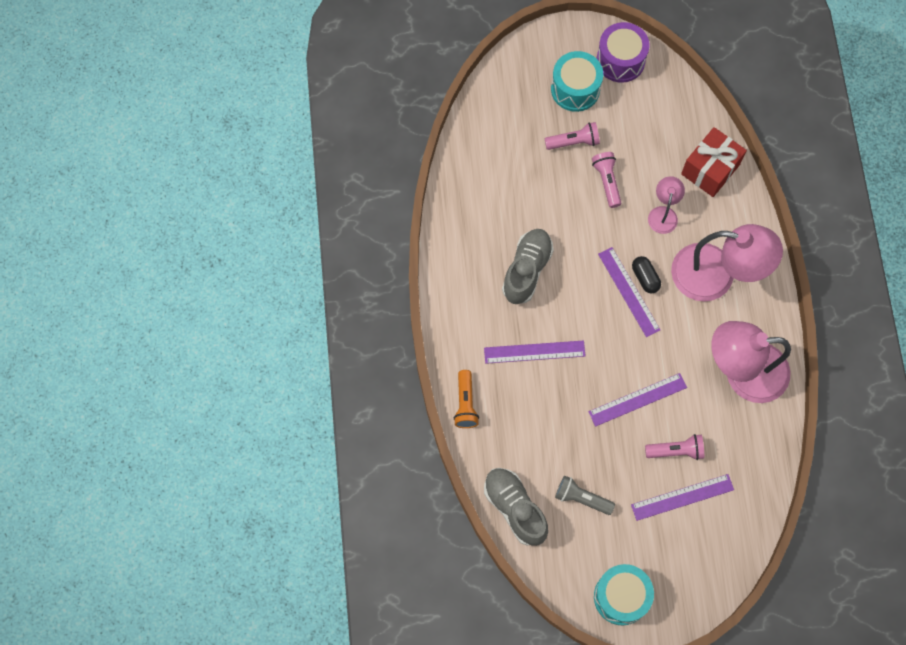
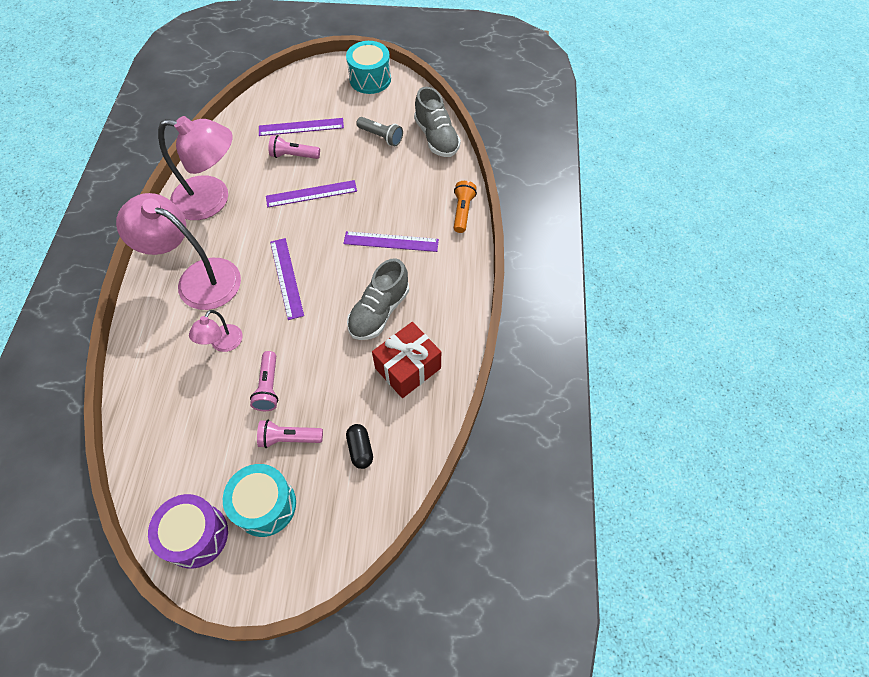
camera: 170 degrees left, 10 degrees down
(645, 278) = (266, 287): black capsule -> black capsule (360, 449)
(710, 169) = (154, 382): red gift -> red gift (408, 368)

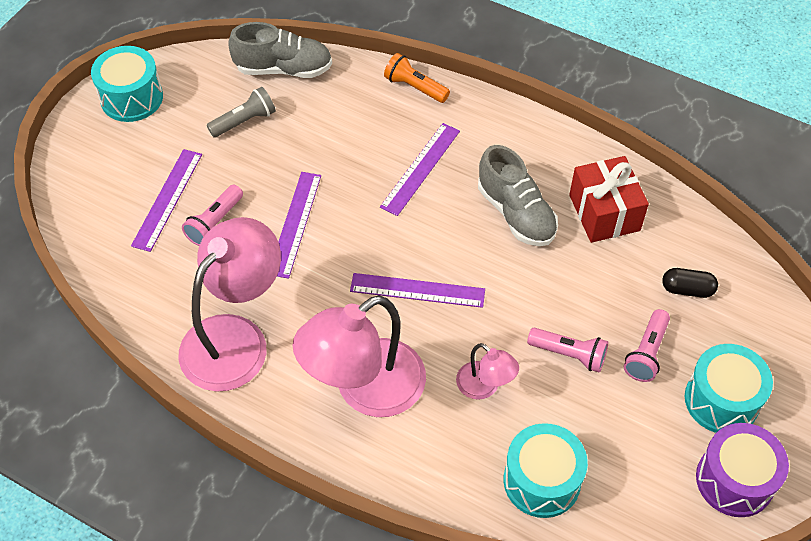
camera: 65 degrees left, 5 degrees down
(159, 404) = (541, 481): none -> turquoise drum

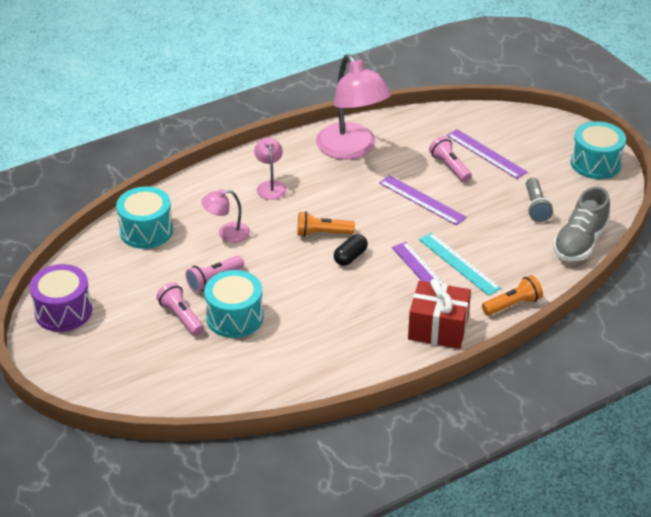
camera: 120 degrees right, 15 degrees down
(365, 389) = (270, 186): pink lamp -> pink lamp, size x0.48
(383, 149) = (459, 263): none -> turquoise ruler
(417, 290) = (322, 233): purple ruler -> orange flashlight
(516, 213) = (347, 306): grey shoe -> none
(604, 213) = (309, 353): red gift -> red gift (438, 328)
(687, 289) = (208, 364): black capsule -> black capsule (350, 257)
(721, 400) = (116, 335): turquoise drum -> turquoise drum (235, 317)

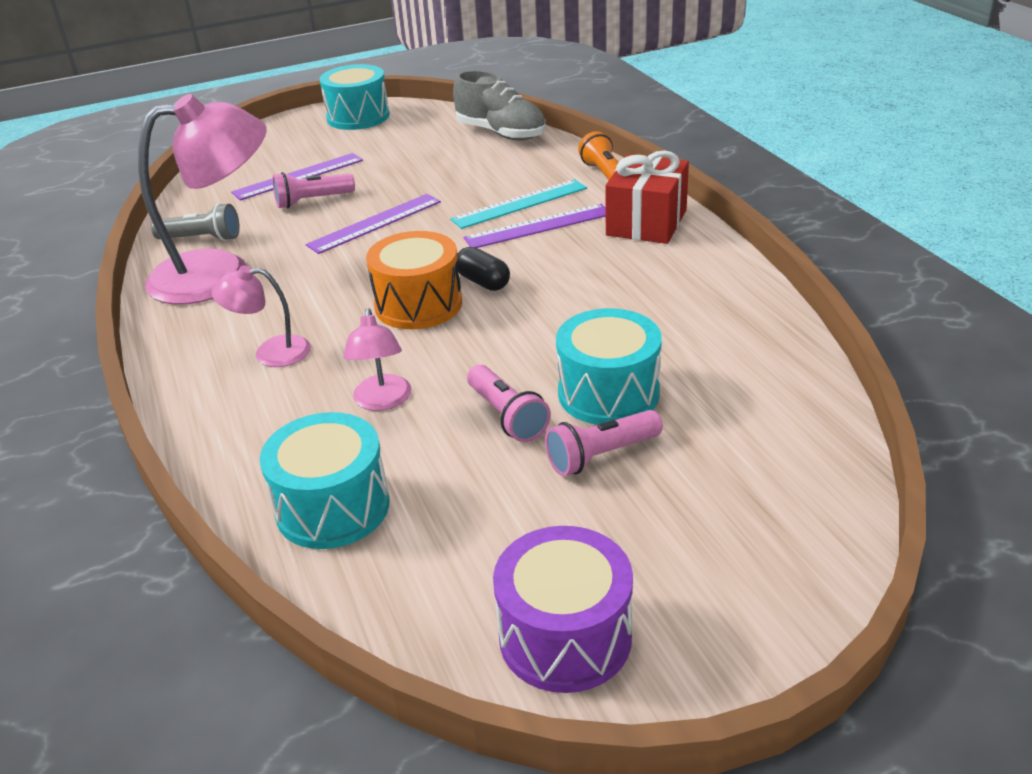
camera: 80 degrees left, 5 degrees down
(322, 233) = (418, 304): orange flashlight -> orange drum
(536, 207) = (424, 153): grey flashlight -> grey flashlight (202, 239)

